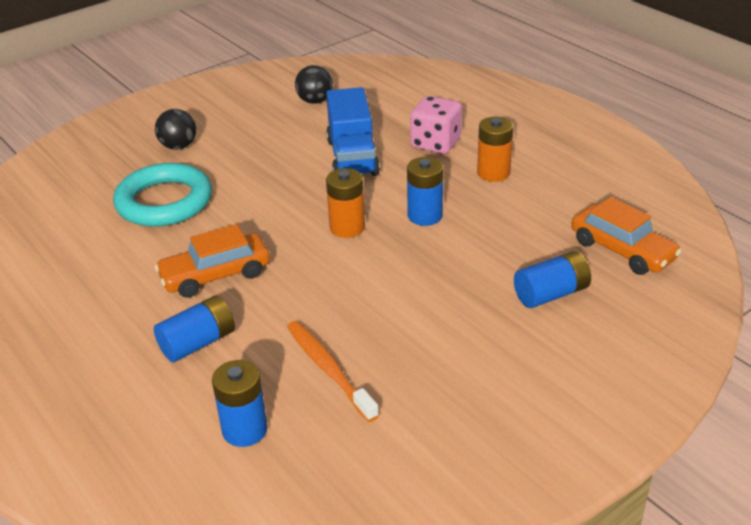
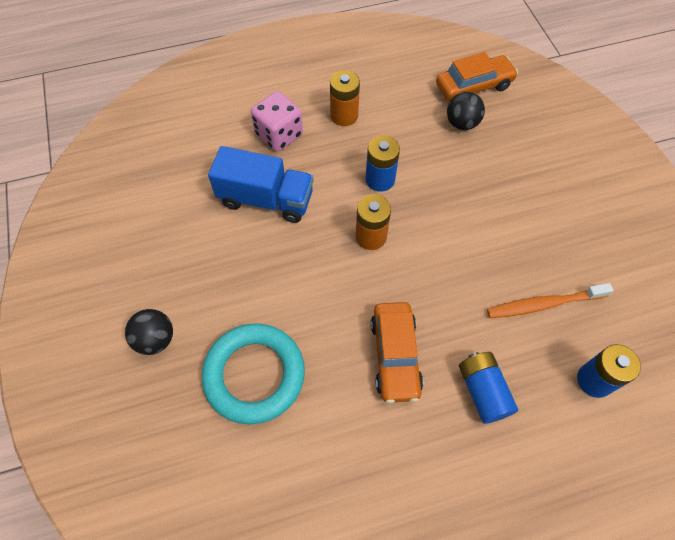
camera: 70 degrees left, 25 degrees up
(315, 101) = (147, 197): black ball -> black ball (462, 123)
(551, 294) = (506, 143): blue battery -> none

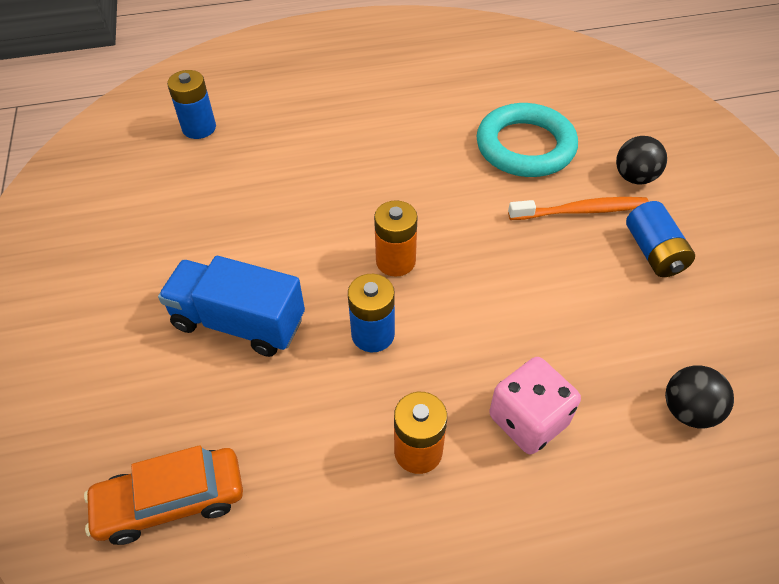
camera: 175 degrees left, 10 degrees down
(266, 199) = (536, 316): blue truck -> blue truck (239, 322)
(395, 356) = (385, 153): orange car -> none
(462, 123) = (222, 421): black ball -> black ball (688, 410)
(483, 391) = (307, 126): blue battery -> blue battery (653, 252)
(543, 304) = (216, 185): orange toothbrush -> orange toothbrush (581, 211)

